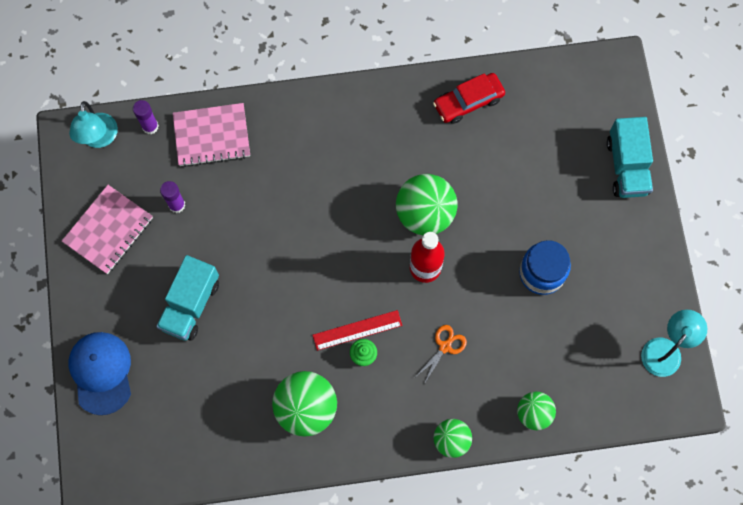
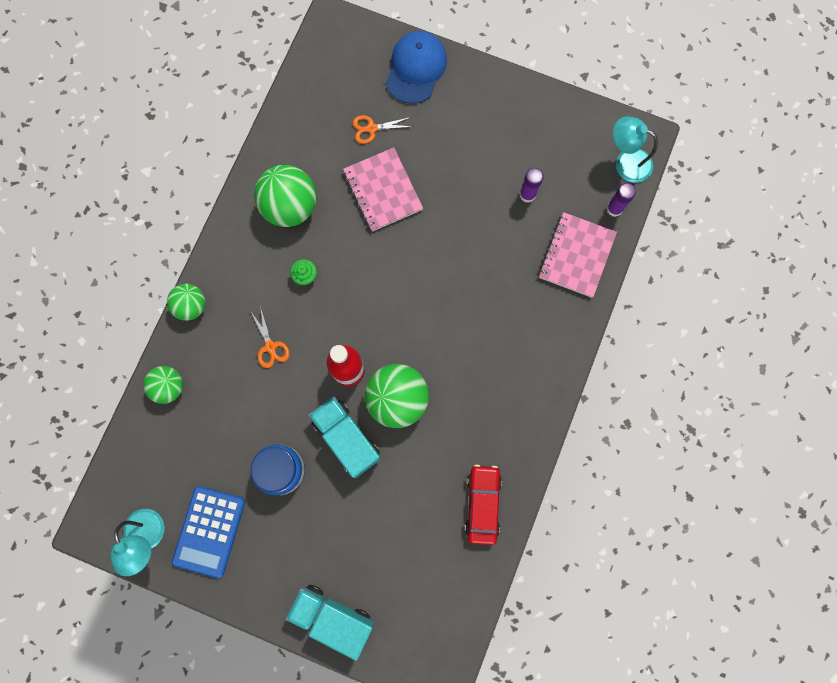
camera: 120 degrees right, 5 degrees up
(101, 372) = (416, 68): blue cap -> blue cap turned 90 degrees counterclockwise
(108, 230) = (536, 130): pink notebook -> pink notebook (383, 190)
(186, 378) = (372, 128): none -> orange scissors
(191, 305) = (432, 162): turquoise truck -> turquoise truck (346, 438)
(357, 330) = (329, 282): red ruler -> none
(627, 302) = (209, 531): none -> blue calculator

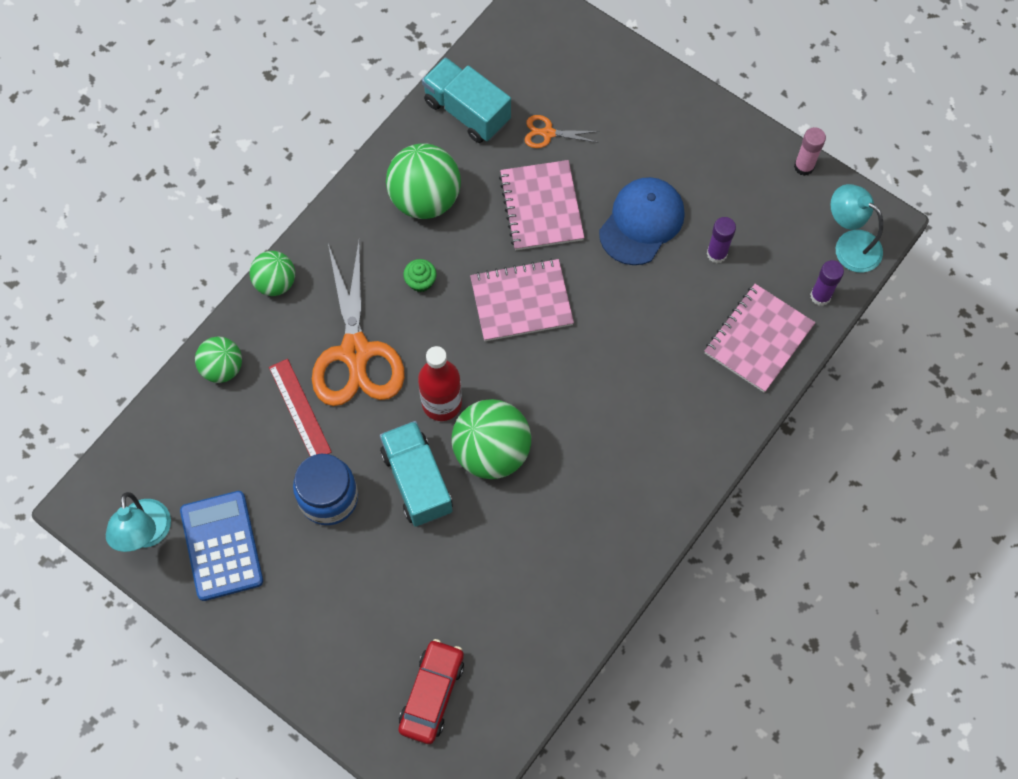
camera: 15 degrees right, 10 degrees down
(209, 531) = (222, 546): blue calculator -> blue calculator turned 135 degrees clockwise
(239, 404) = (299, 409): none -> red ruler
(270, 346) = (355, 352): orange scissors -> orange scissors, size x2.30
(332, 617) = (341, 686): turquoise truck -> turquoise truck (467, 111)
(388, 272) = (521, 302): none -> pink notebook
(416, 68) = (620, 78): blue cap -> blue cap (641, 222)
(482, 504) = (562, 602): red car -> red car (432, 694)
(575, 107) = (804, 166): none -> pink glue stick

